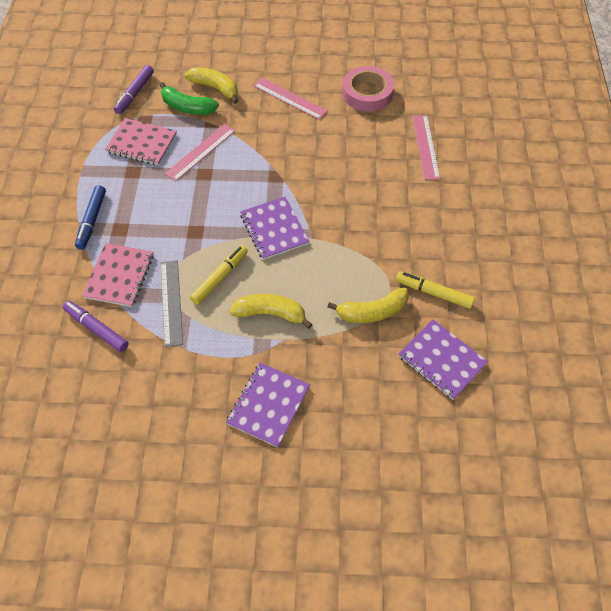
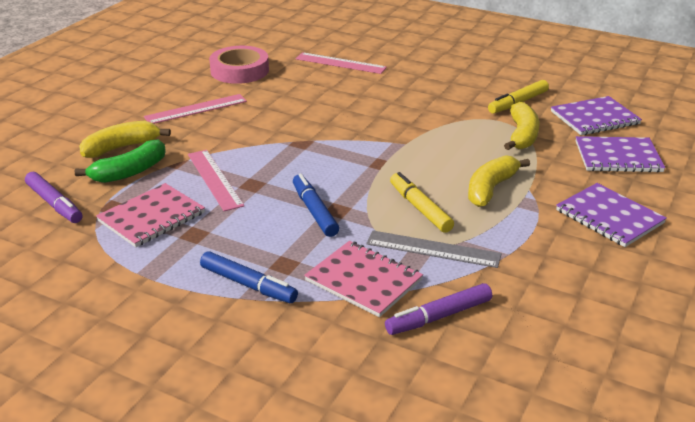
camera: 65 degrees left, 25 degrees down
(187, 220) = (314, 211): none -> blue marker
(274, 229) = (376, 161): purple notebook -> purple notebook (618, 157)

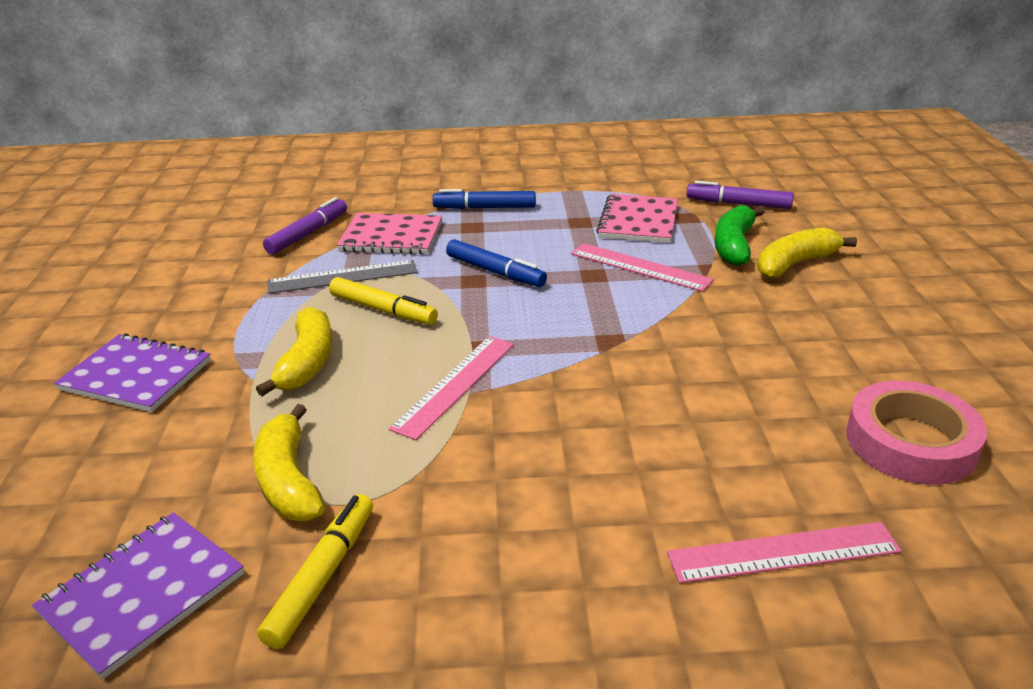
camera: 150 degrees right, 0 degrees up
(122, 147) = (795, 263): yellow banana -> yellow banana turned 150 degrees counterclockwise
(196, 109) = (821, 339): pink ruler -> pink ruler (455, 385)
(618, 157) = (106, 493): purple notebook -> none

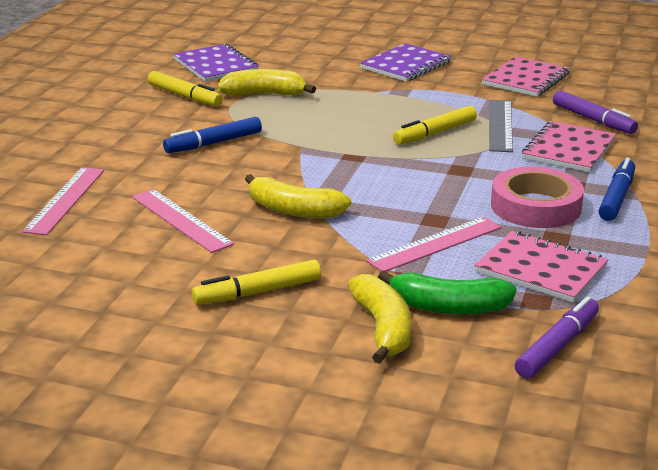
camera: 110 degrees right, 5 degrees down
(187, 282) = (526, 79): none -> pink notebook
(307, 362) = (381, 106): yellow banana -> yellow banana (293, 210)
(455, 385) = (314, 143): pink ruler -> pink ruler (181, 220)
(495, 272) = (470, 180): blue marker -> blue marker (213, 143)
(734, 245) = (448, 307): green banana -> green banana turned 150 degrees clockwise
(814, 330) = (258, 292): none -> yellow marker
(910, 442) = (93, 276): pink tape -> pink tape (536, 206)

